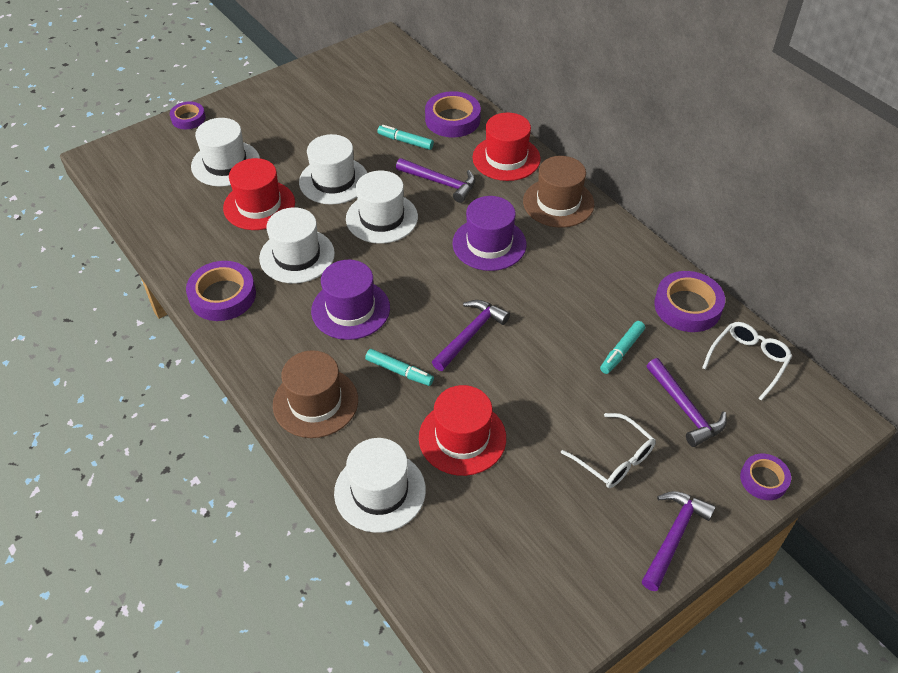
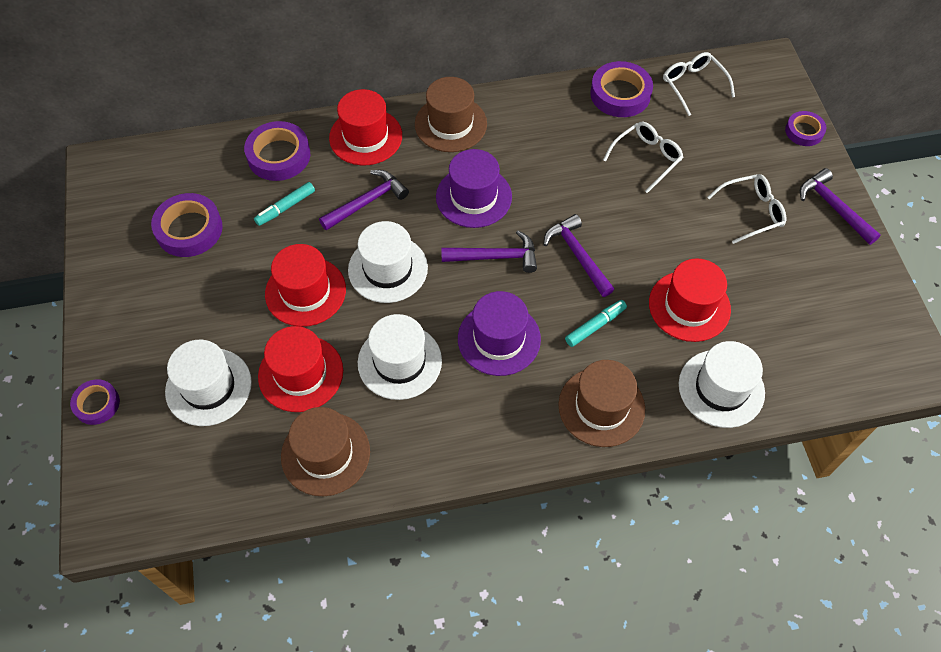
camera: 65 degrees left, 10 degrees up
(196, 244) = (325, 454): none -> brown hat
(222, 296) = (420, 448): purple tape -> purple tape (189, 229)
(334, 181) = (305, 291): white hat -> red hat
(621, 351) = (646, 158): turquoise marker -> white glasses
(685, 409) = (722, 146): purple hammer -> purple hammer (495, 257)

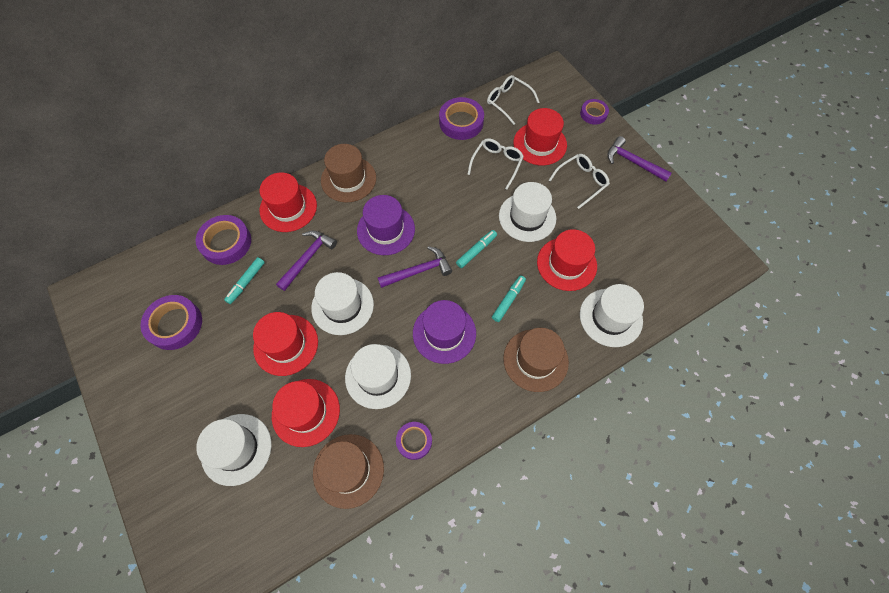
camera: 20 degrees left, 5 degrees up
(97, 404) = (148, 496): purple tape -> purple tape (414, 441)
(578, 255) = (476, 251): purple hammer -> turquoise marker
(660, 234) = (527, 217): none -> white hat
(714, 149) = (540, 144): none -> red hat

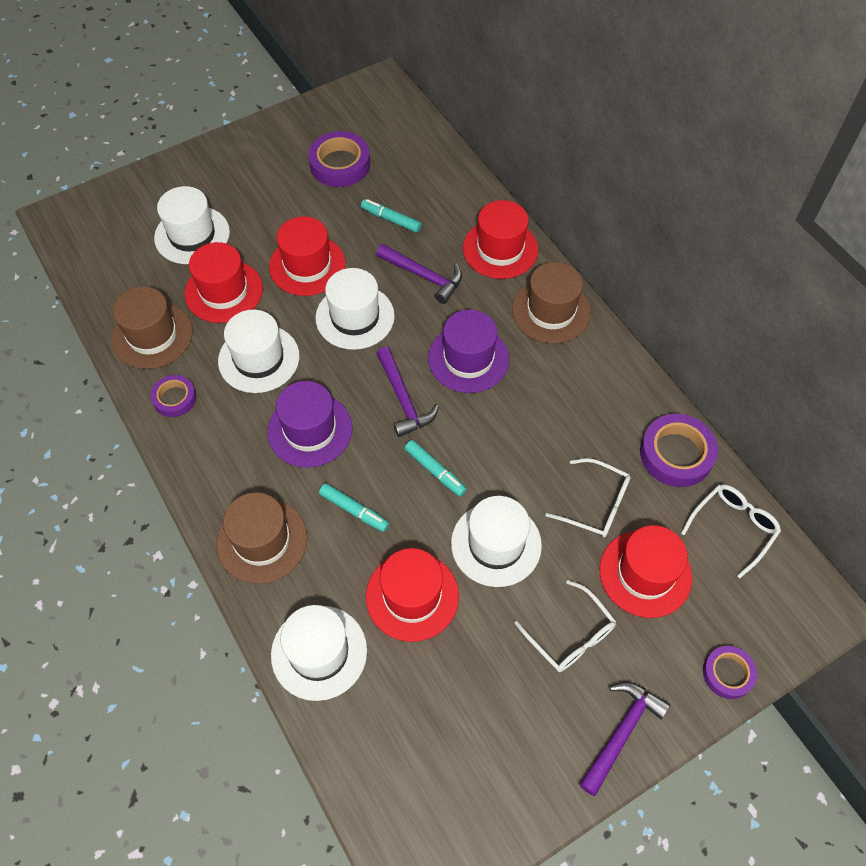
camera: 90 degrees right, 5 degrees down
(226, 242) = (446, 194): purple tape -> none

